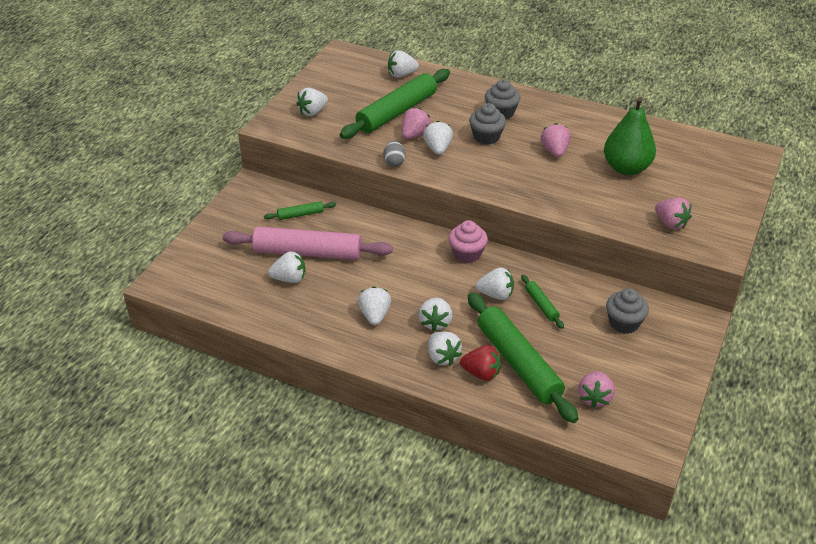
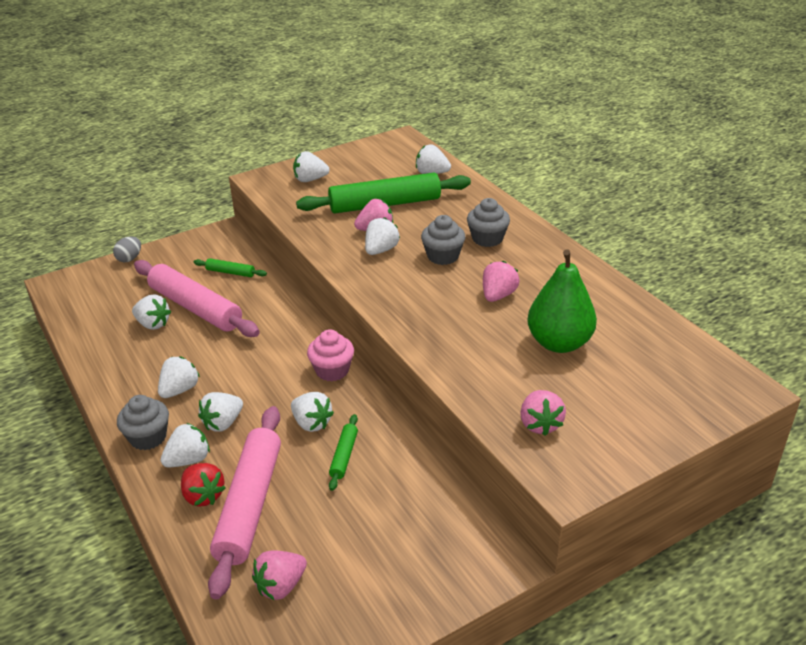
camera: 35 degrees right, 5 degrees down
(394, 162) = (324, 248): grey egg -> grey egg (129, 258)
(442, 357) = (188, 460): white strawberry -> white strawberry turned 135 degrees counterclockwise
(519, 363) = (250, 505): green rolling pin -> pink rolling pin
(624, 323) = (409, 520): grey cupcake -> grey cupcake (148, 437)

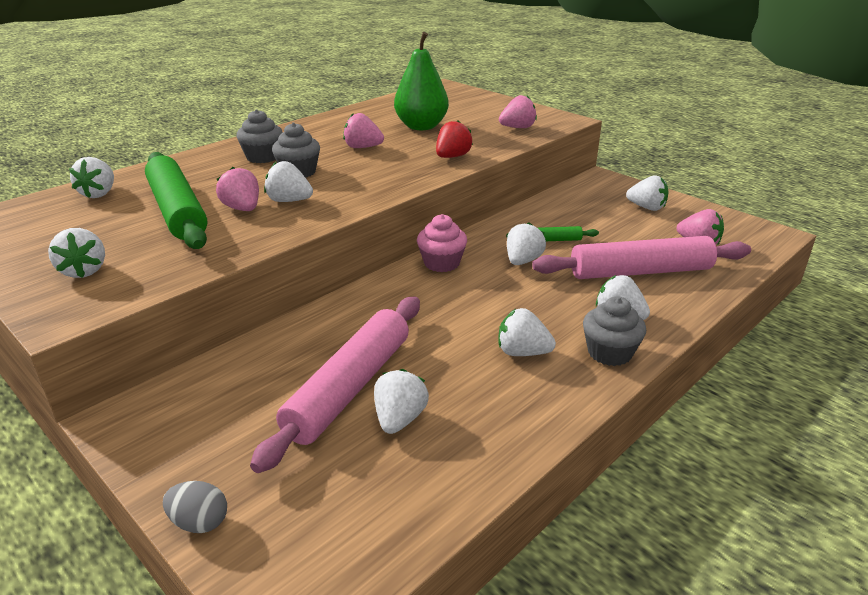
camera: 105 degrees left, 5 degrees down
(203, 496) = (652, 297): red strawberry -> red strawberry (452, 157)
(223, 423) = (555, 309): white strawberry -> white strawberry (646, 207)
(230, 272) = (252, 378): green rolling pin -> none

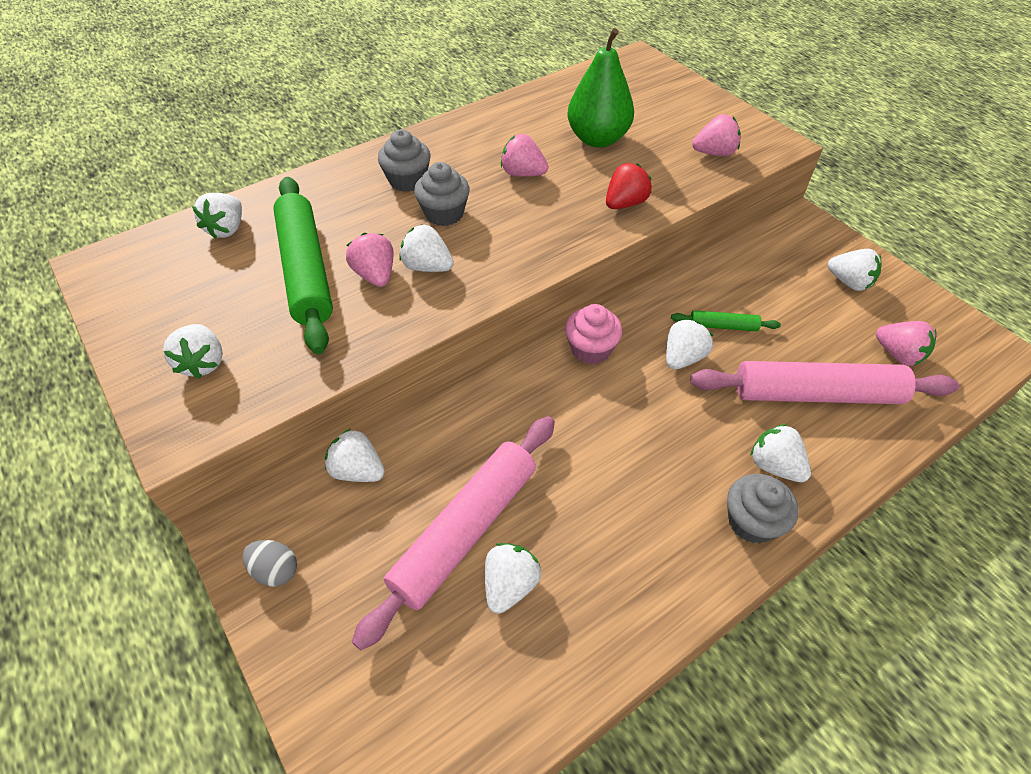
camera: 10 degrees right, 20 degrees up
(199, 522) = (302, 691): grey egg -> grey egg (275, 570)
(522, 352) = (655, 506): white strawberry -> white strawberry (358, 470)

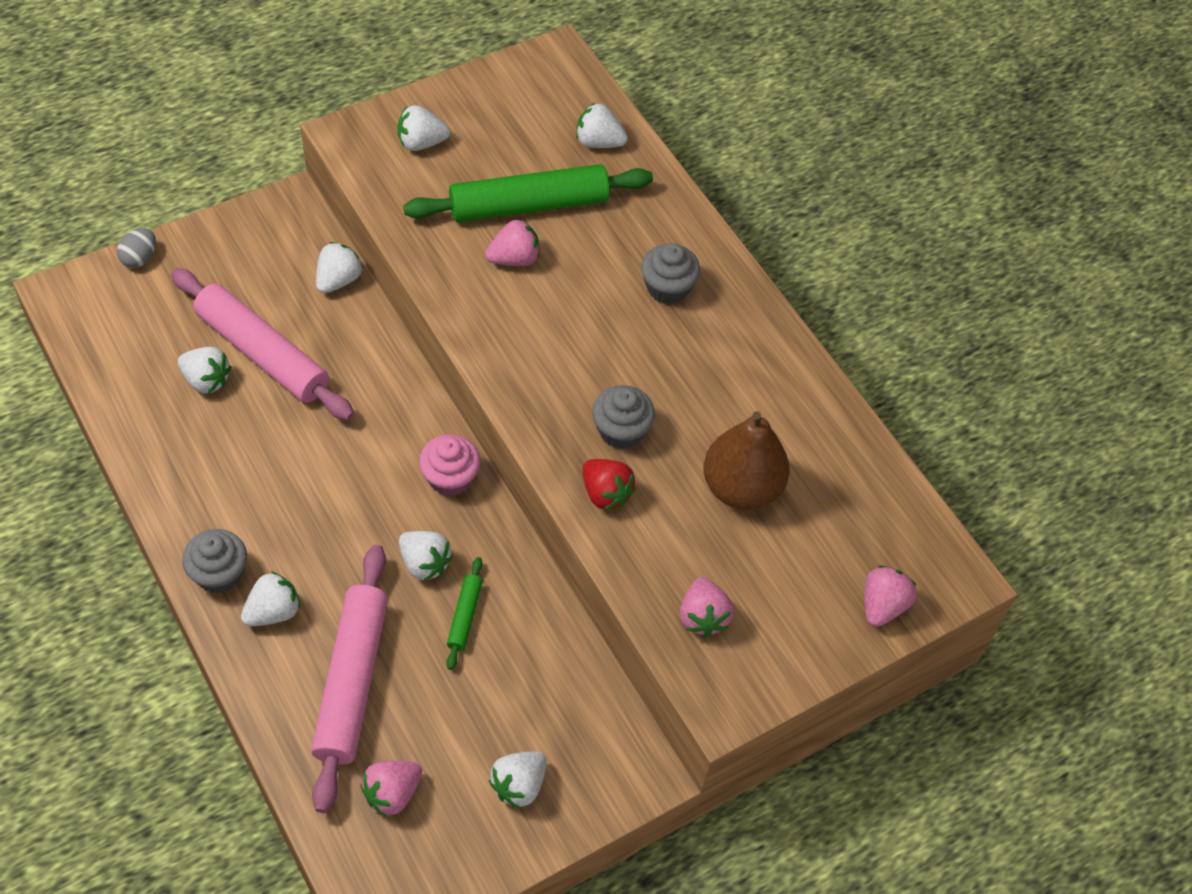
camera: 90 degrees right, 5 degrees up
(275, 570) = (257, 230): grey egg -> grey egg (140, 258)
(427, 267) = (521, 300): white strawberry -> none
(444, 214) = (604, 318): grey cupcake -> grey cupcake (621, 431)
(523, 174) = (672, 398): pink strawberry -> pink strawberry (882, 605)
(597, 139) = (741, 487): green pear -> brown pear

